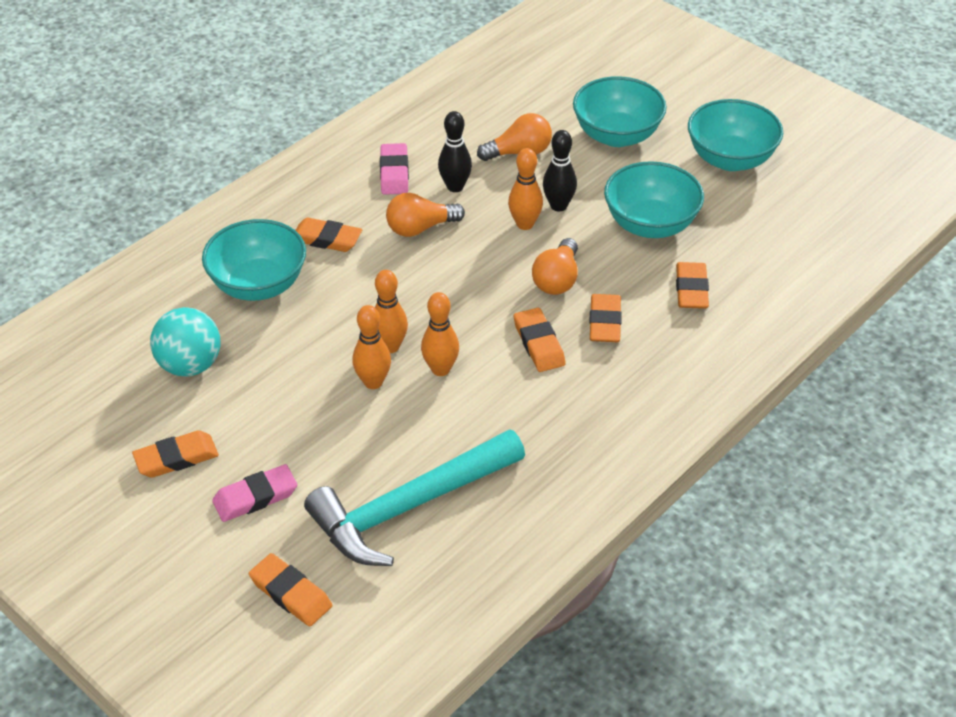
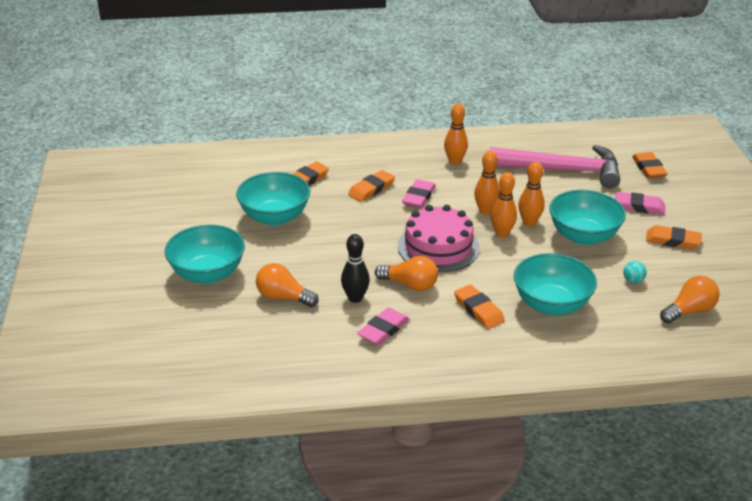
camera: 140 degrees left, 10 degrees down
(190, 365) = (633, 281): turquoise ball -> turquoise ball, size x0.45
(409, 507) = (562, 170): turquoise hammer -> pink hammer
(440, 287) = (438, 247): none -> pink cake
(525, 224) = (344, 254): orange bowling pin -> orange bowling pin (455, 161)
(538, 343) = (419, 197): orange eraser -> pink eraser
(557, 280) = (367, 218): orange light bulb -> orange light bulb (689, 311)
(558, 206) = (309, 253): black bowling pin -> none
(730, 159) = (171, 225): turquoise bowl -> turquoise bowl (583, 236)

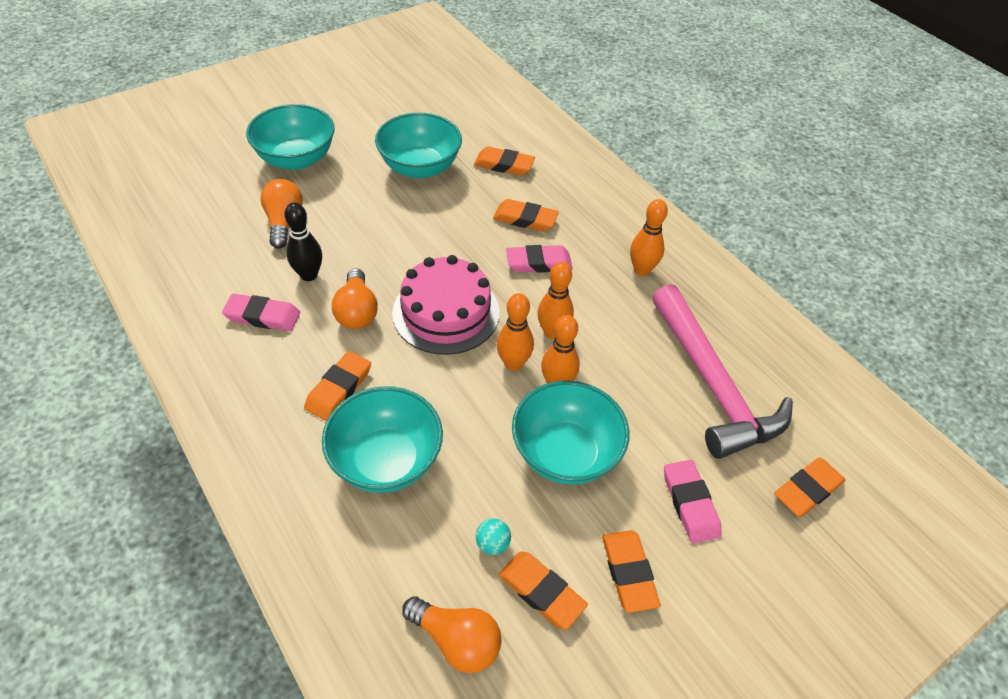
camera: 60 degrees right, 15 degrees up
(671, 273) = (541, 592): none -> orange eraser

